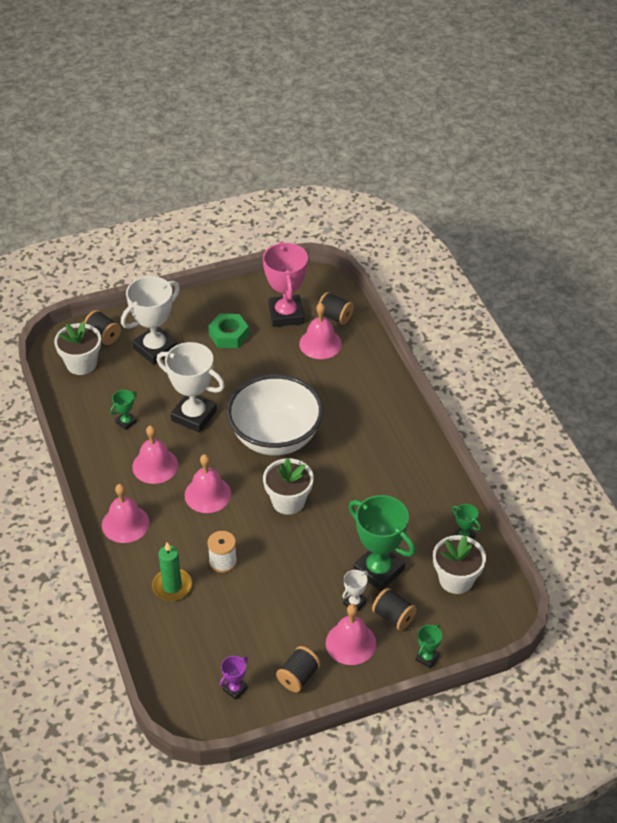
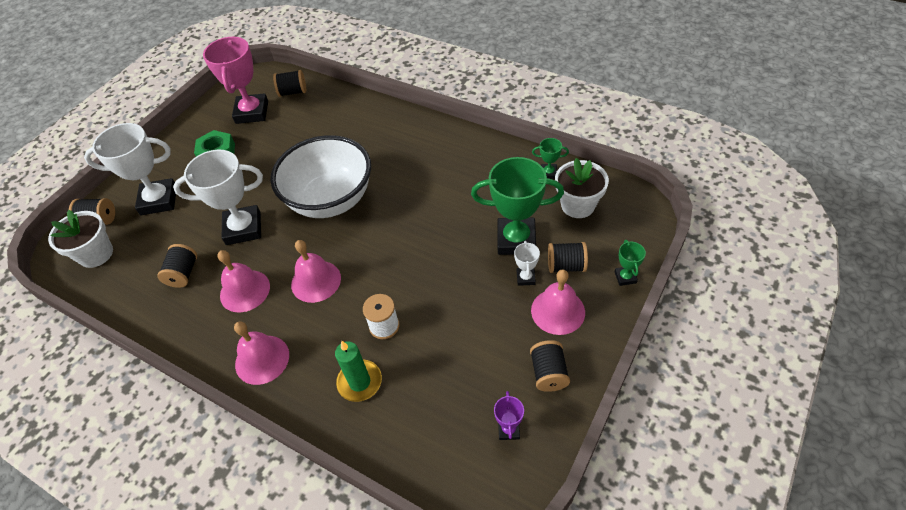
camera: 35 degrees left, 5 degrees up
(126, 422) = (183, 273): green trophy -> black spool
(155, 348) = (159, 200): white trophy -> white trophy turned 75 degrees clockwise
(286, 314) = (252, 112): pink trophy -> pink trophy turned 45 degrees clockwise
(288, 501) = (390, 239): white flower pot -> none
(320, 343) = (299, 115): pink bell -> none

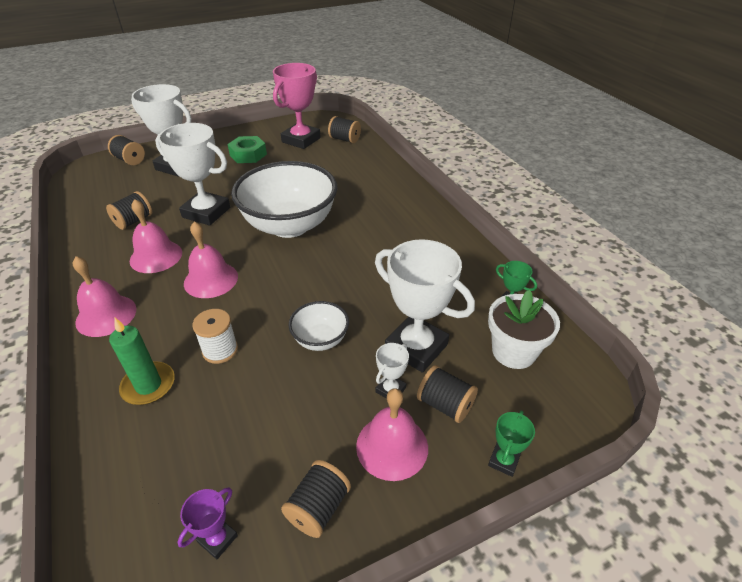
camera: 30 degrees right, 10 degrees down
(96, 254) = (102, 180): white flower pot -> none
(448, 274) = (320, 339): none -> white bowl
(516, 240) = (416, 347): green trophy -> white trophy

